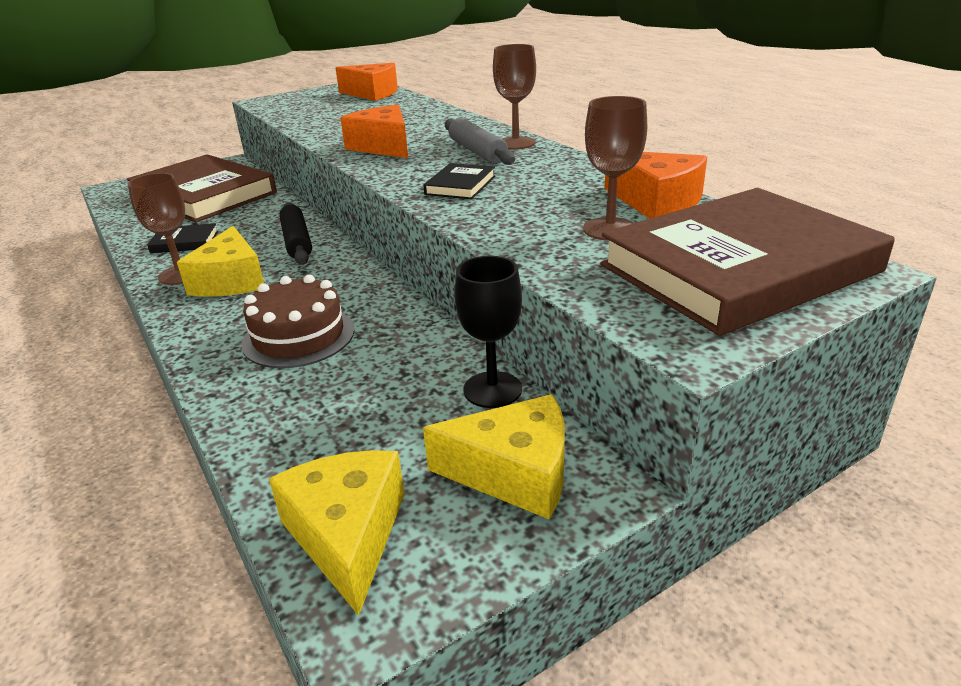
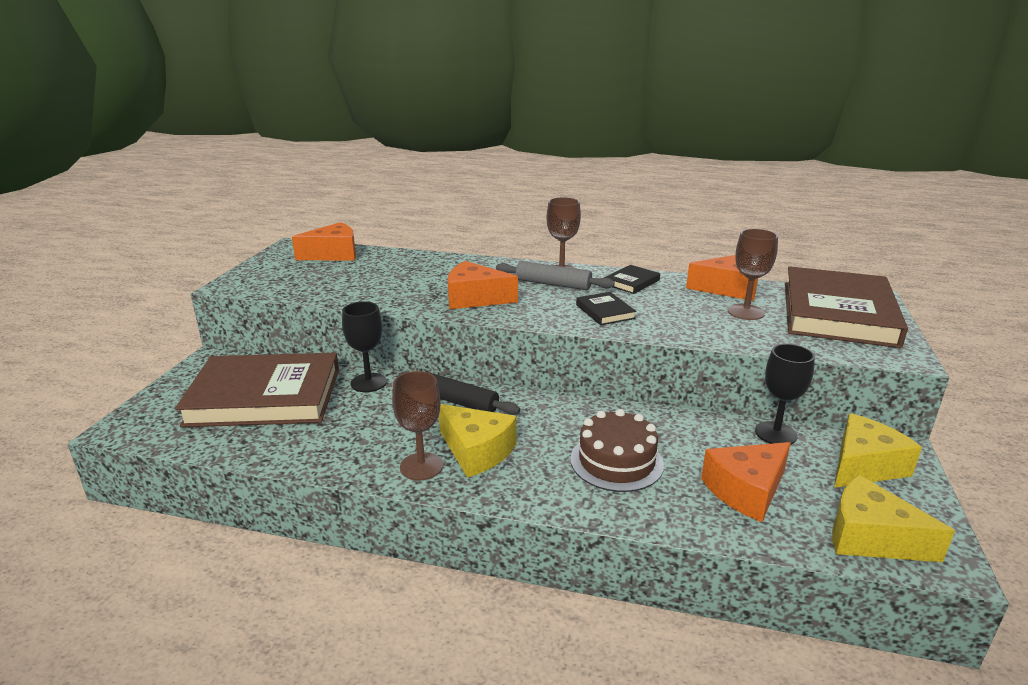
camera: 45 degrees left, 5 degrees down
(185, 242) = (355, 442): black book -> black book (631, 282)
(275, 207) = (368, 383): none -> black goblet
(340, 419) = (746, 491): none -> orange cheese

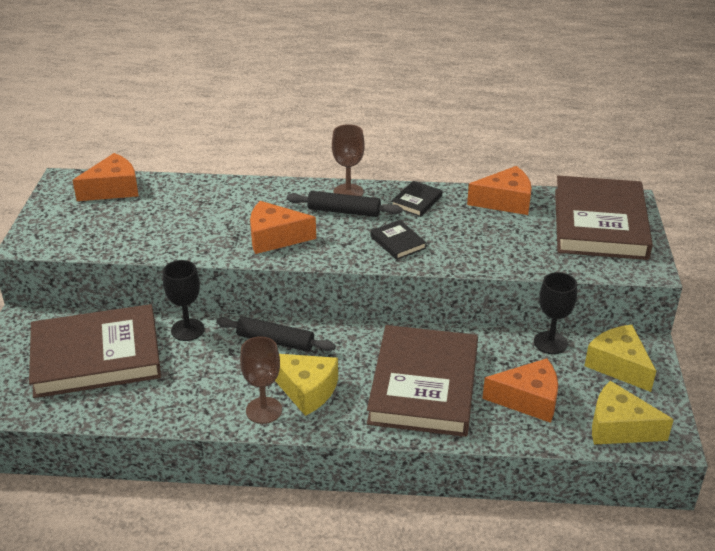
camera: 10 degrees left, 10 degrees up
(553, 284) = (344, 211): grey rolling pin -> black rolling pin
(616, 461) = (424, 385): brown cake -> brown book
(745, 312) = (521, 230): brown goblet -> none
(746, 491) = (528, 399): orange cheese -> orange cheese turned 135 degrees counterclockwise
(864, 466) = (618, 365): yellow cheese -> yellow cheese turned 75 degrees counterclockwise

